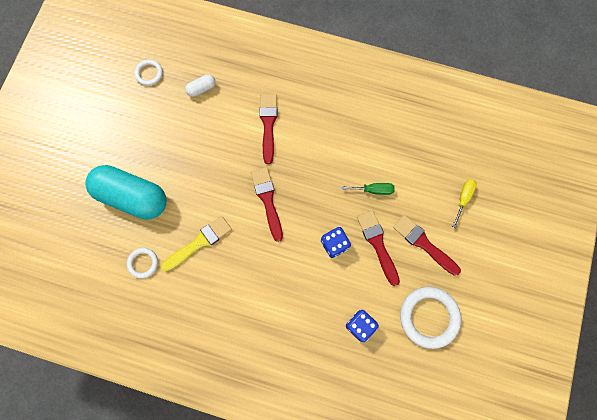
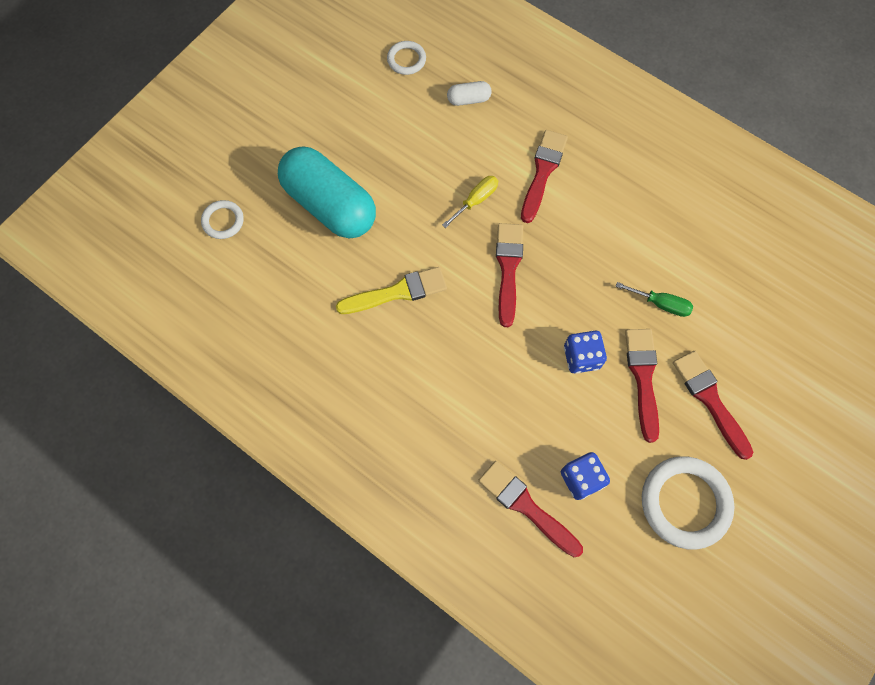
camera: 20 degrees right, 5 degrees down
(143, 263) = (314, 293): white ring -> white ring (223, 221)
(331, 357) = (526, 506): none -> red brush
(463, 198) = (788, 358): yellow screwdriver -> yellow screwdriver (476, 200)

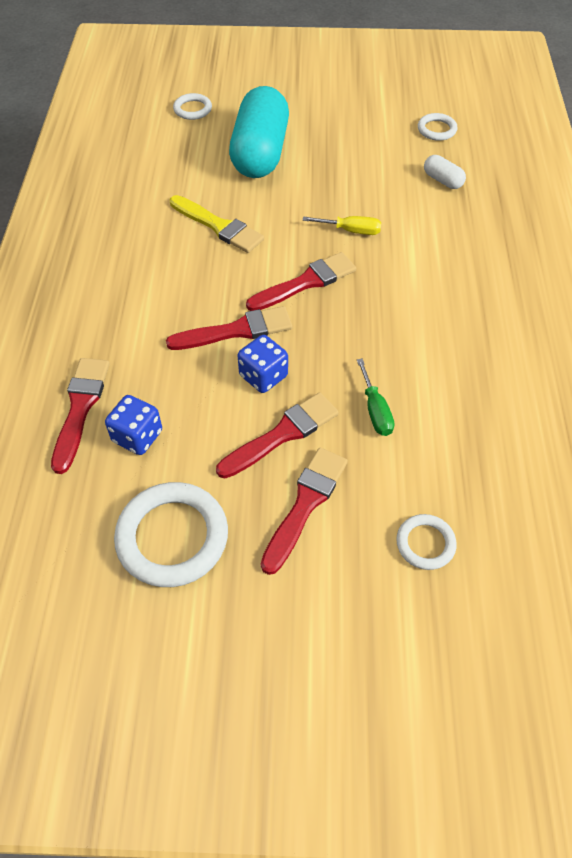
camera: 55 degrees right, 15 degrees down
(542, 172) = (425, 259): red brush -> red brush (236, 331)
(782, 347) = (425, 543): none -> white ring

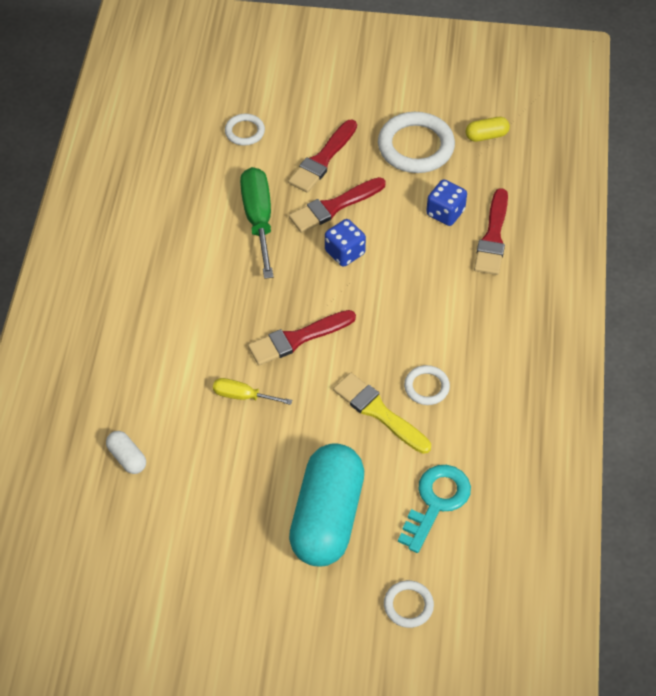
camera: 175 degrees left, 0 degrees up
(65, 565) = (486, 136): none -> yellow capsule
(167, 168) = (436, 502): none -> turquoise key
(236, 331) = (365, 294): red brush -> none
(375, 410) = (258, 219): green screwdriver -> green screwdriver, size x1.80
(436, 129) = (107, 542): white ring -> white ring (426, 387)

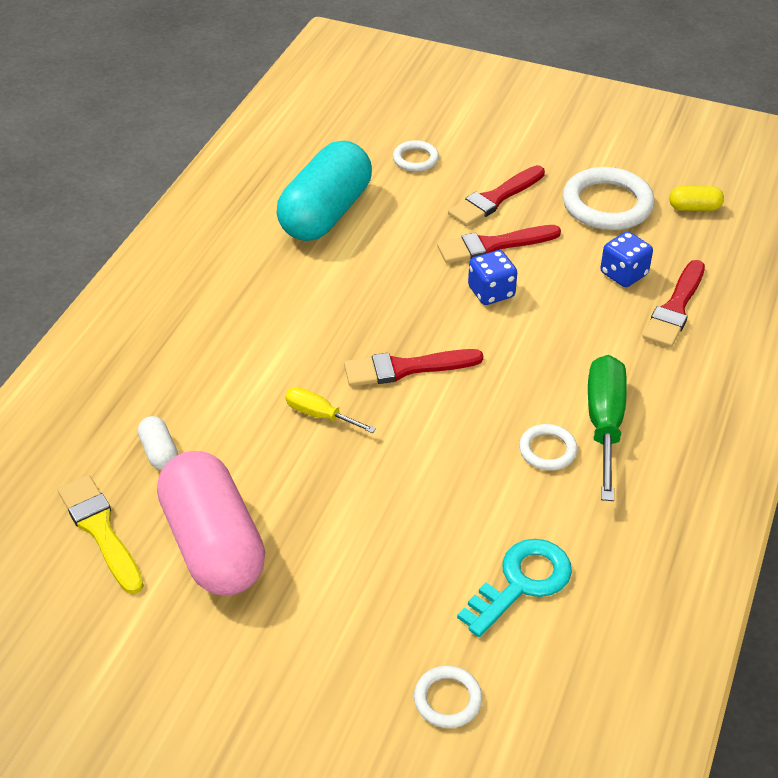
camera: 15 degrees right, 10 degrees down
(198, 526) = (213, 544): none -> pink capsule
(258, 219) = (402, 242): green screwdriver -> green screwdriver (604, 424)
(327, 517) = (376, 570): turquoise capsule -> turquoise capsule (326, 213)
(378, 412) = (479, 465): yellow brush -> yellow brush (100, 530)

